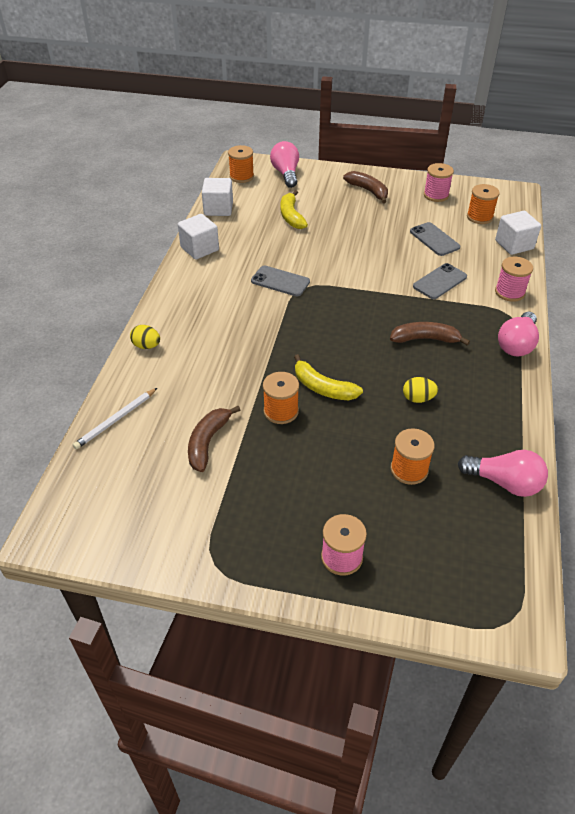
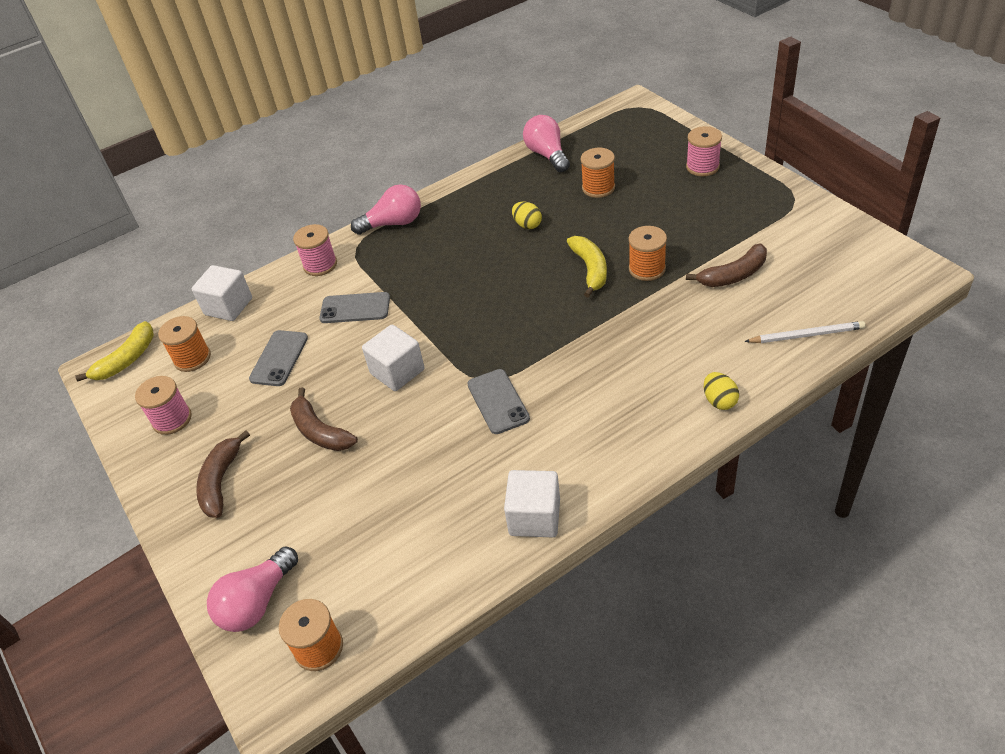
camera: 130 degrees left, 0 degrees up
(218, 209) = (432, 587): white cube -> white cube (397, 371)
(291, 216) = (363, 500): yellow banana -> yellow banana (127, 360)
(425, 339) = (452, 264): brown banana -> brown banana (320, 431)

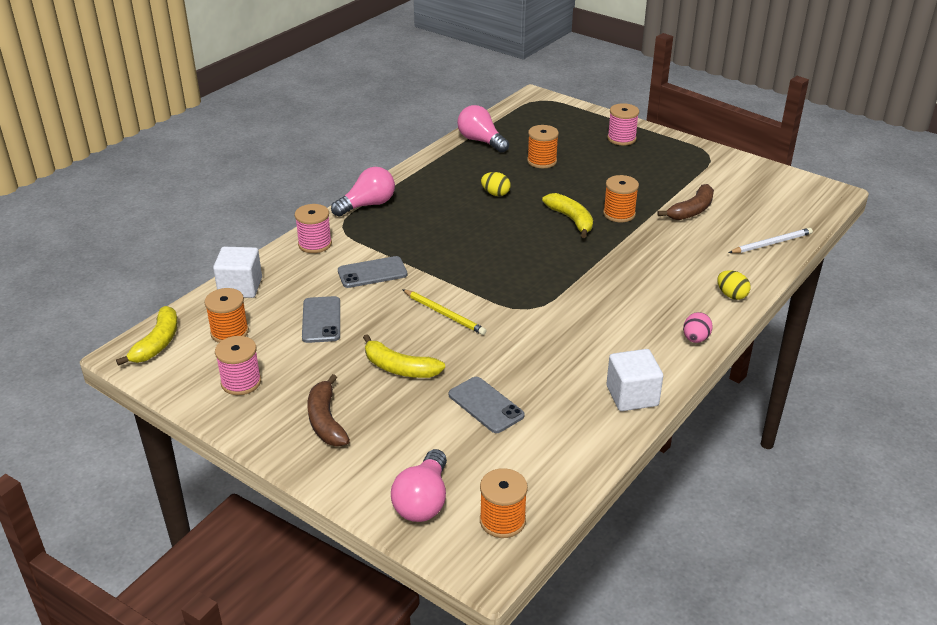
camera: 25 degrees left, 10 degrees down
(320, 431) = (399, 368): brown banana -> yellow banana
(397, 371) = (444, 314): white cube -> yellow pencil
(498, 401) = (550, 322): grey phone -> grey phone (485, 405)
(645, 454) = (695, 339): none -> pink egg

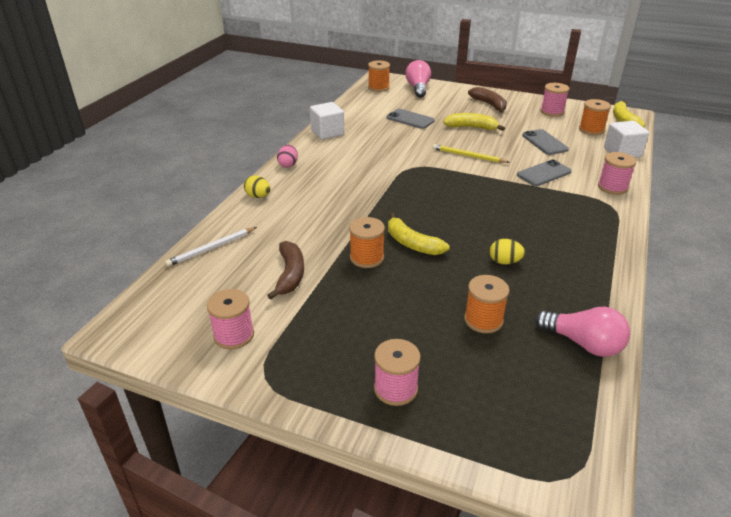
camera: 165 degrees right, 0 degrees up
(367, 205) = (613, 228): pink light bulb -> none
(691, 210) = (290, 275): brown banana -> brown banana turned 150 degrees clockwise
(735, 178) = (234, 335): none -> pink spool

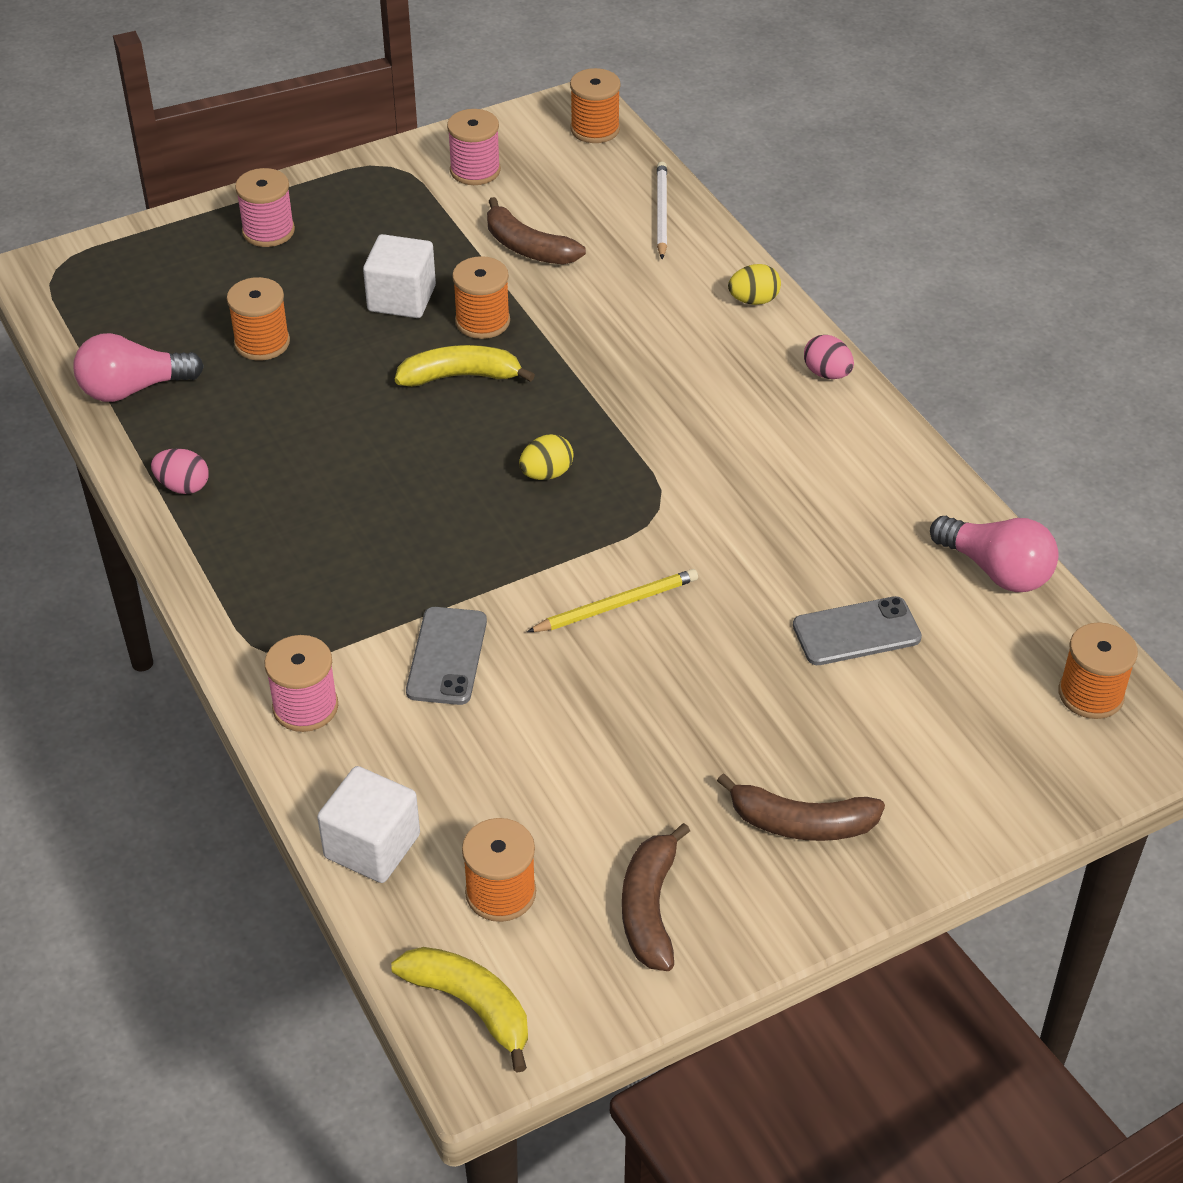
camera: 130 degrees right, 10 degrees up
(141, 310) = (595, 129): none -> orange spool
(327, 132) = (911, 480): white cube -> white cube (401, 298)
(418, 88) = (1022, 763): pink light bulb -> pink light bulb (996, 571)
(471, 127) = (721, 700): yellow banana -> none
(504, 262) = (319, 431): yellow egg -> yellow egg (546, 474)
(544, 142) = (540, 759): grey phone -> none
(552, 112) = (650, 908): pink spool -> brown banana
(597, 279) = (183, 486): none -> pink egg

